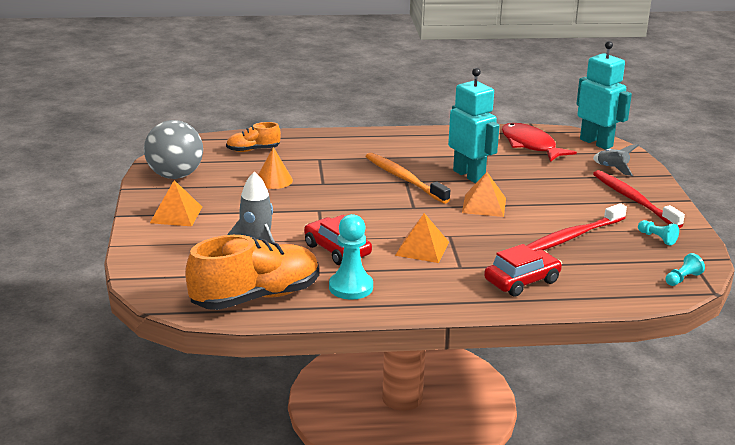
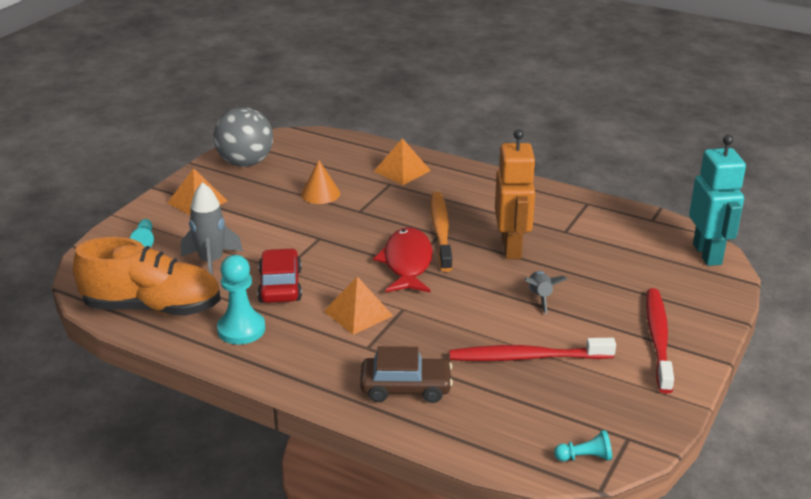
camera: 35 degrees right, 5 degrees up
(253, 150) = (343, 156): orange shoe -> none
(469, 175) = (512, 248): turquoise robot -> orange robot
(484, 205) = (482, 287): orange pyramid -> orange pyramid (402, 171)
(522, 281) = (406, 388): red car -> brown car
(530, 145) = (625, 234): red fish -> red fish (407, 263)
(612, 168) = (684, 292): grey rocket -> grey rocket (540, 297)
(657, 238) = (622, 396): turquoise pawn -> turquoise pawn (144, 240)

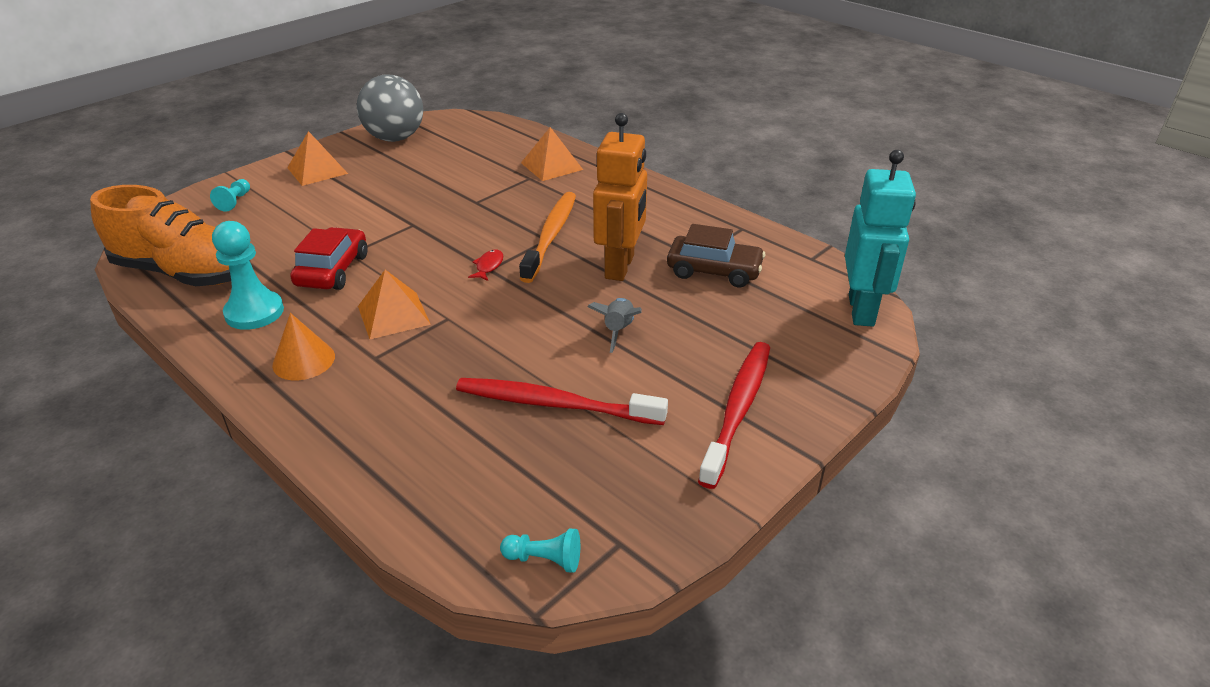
camera: 15 degrees right, 5 degrees up
(211, 262) = (282, 234): grey rocket -> none
(320, 193) = (448, 178): orange cone -> orange cone (303, 360)
(406, 388) = (383, 416): brown car -> brown car (714, 271)
(407, 263) = (488, 266): red fish -> red fish, size x0.41

